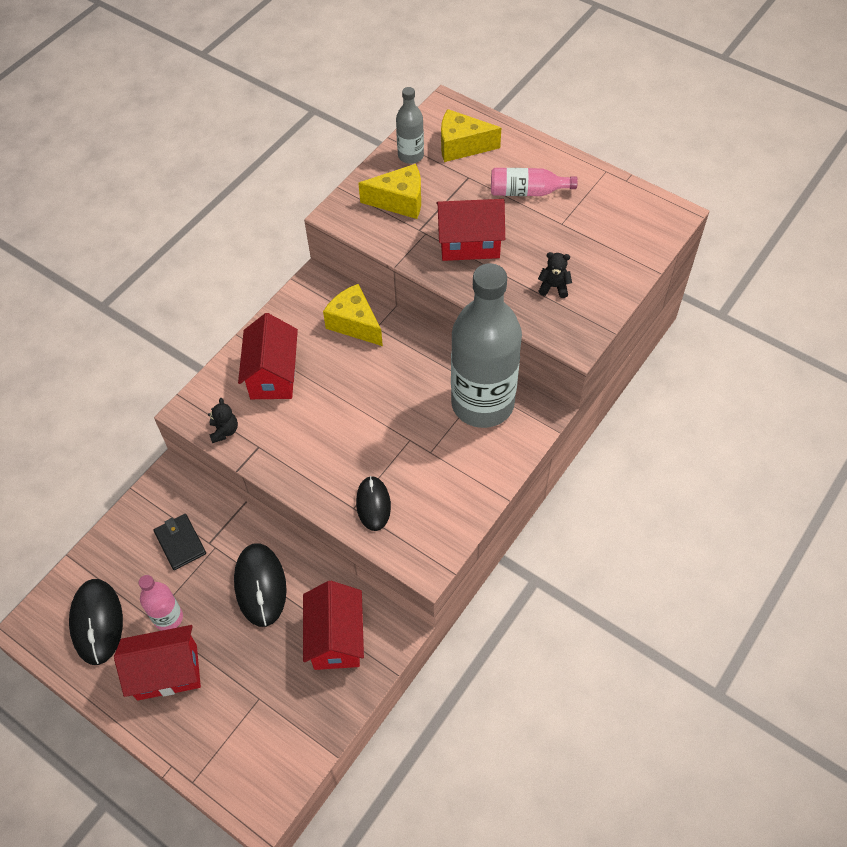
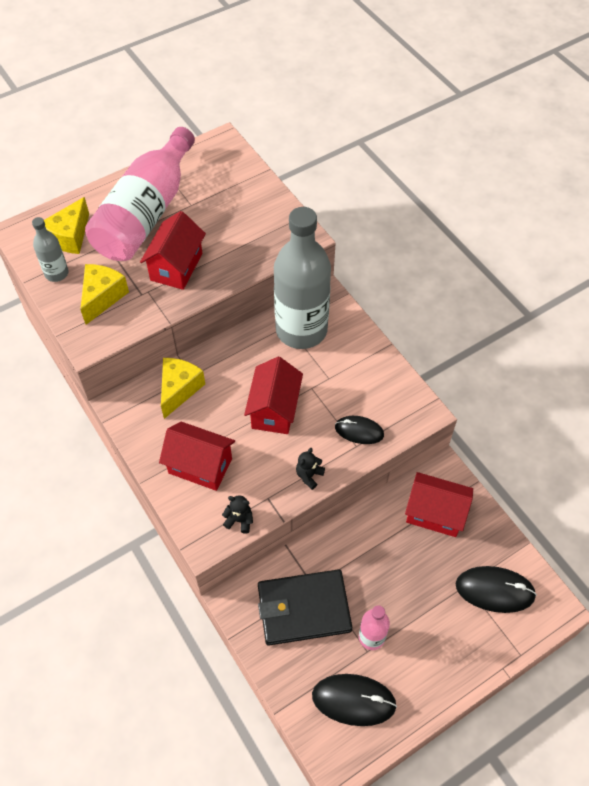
camera: 70 degrees left, 0 degrees up
(167, 672) = (421, 651): red house -> red house (274, 409)
(180, 543) = (303, 609): black wallet -> black wallet, size x1.90
(260, 585) = (369, 555): black mouse -> black mouse (495, 590)
(354, 323) = (179, 389): yellow cheese -> yellow cheese turned 135 degrees clockwise
(527, 192) = (146, 213): pink bottle -> pink bottle, size x2.23
(554, 287) = (249, 231): black teddy bear -> black teddy bear (309, 475)

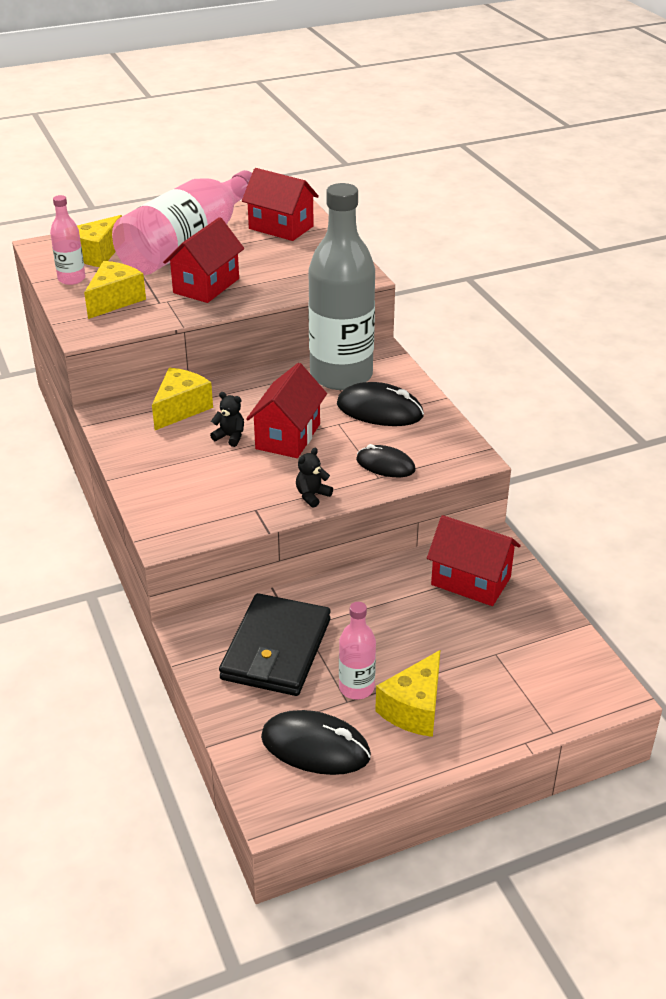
camera: 10 degrees right, 20 degrees down
(56, 273) = (71, 279): grey bottle -> pink bottle
(200, 466) = (183, 473): red house -> red house (281, 227)
(239, 520) = (214, 524): black teddy bear -> black teddy bear (230, 437)
(303, 609) = (276, 649): black wallet -> black wallet turned 75 degrees counterclockwise
(417, 650) = (414, 709): none -> yellow cheese
(495, 590) = (532, 663): black mouse -> black mouse (379, 410)

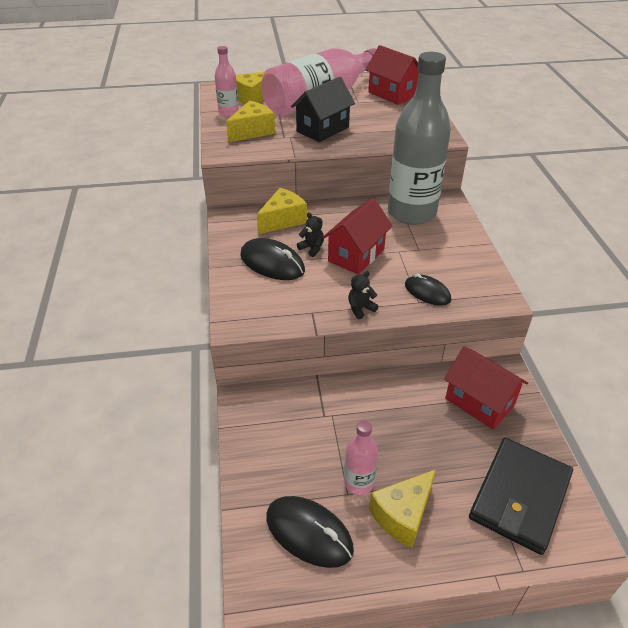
camera: 15 degrees right, 5 degrees up
(206, 286) = (322, 129): red house -> black house
(276, 649) = (304, 431): black wallet -> black wallet (520, 497)
(379, 410) = (434, 245): black mouse -> black mouse (272, 263)

